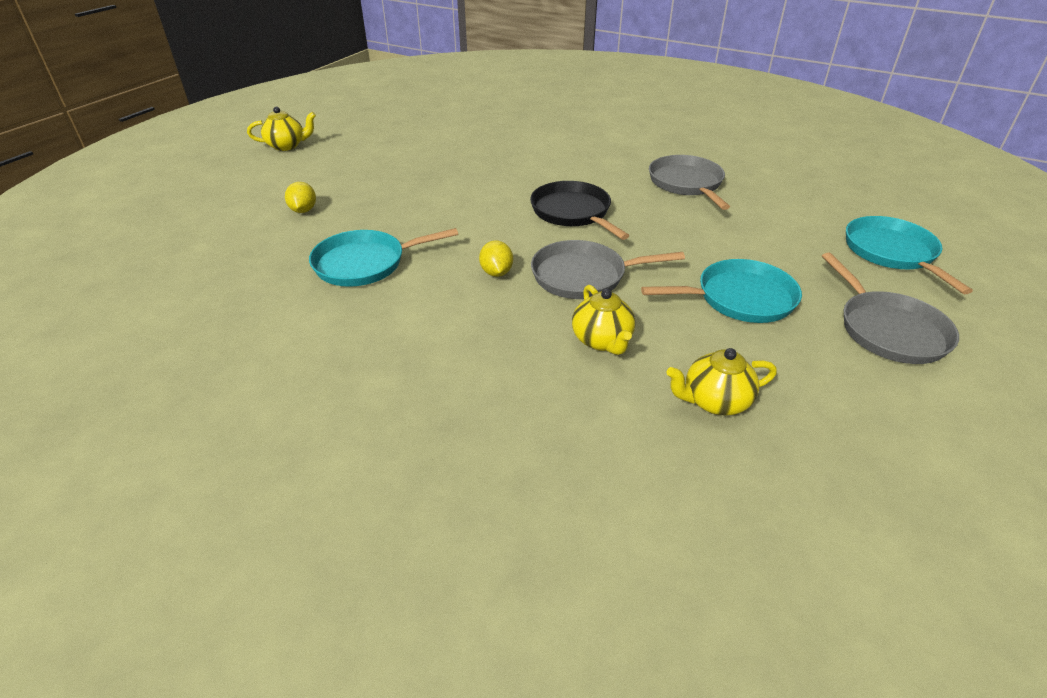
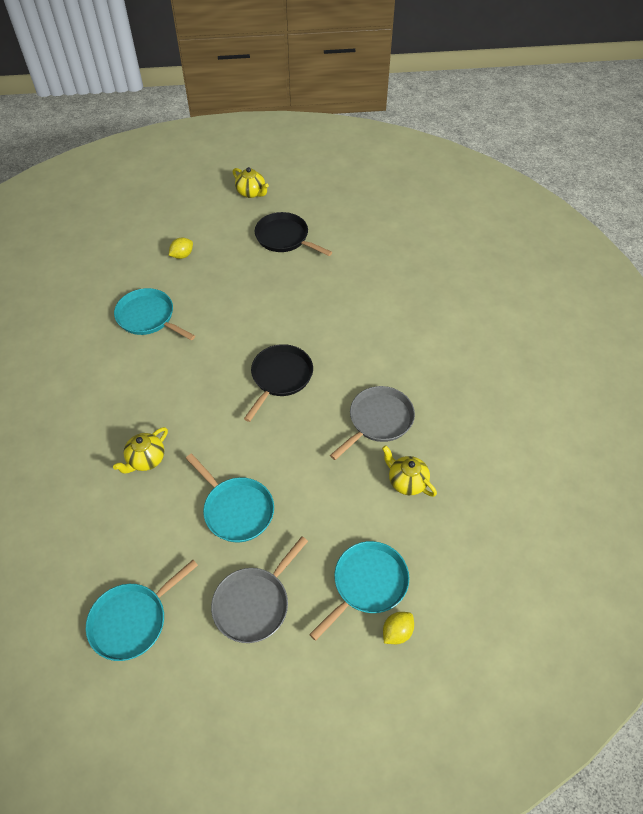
camera: 55 degrees right, 15 degrees up
(382, 151) = (284, 238): none -> black pan
(496, 272) = (180, 378): yellow lemon -> yellow lemon (397, 632)
(583, 276) = (205, 420): grey pan -> none
(714, 401) = (123, 533): yellow teapot -> yellow teapot (406, 481)
(876, 442) = (132, 621): none -> turquoise pan

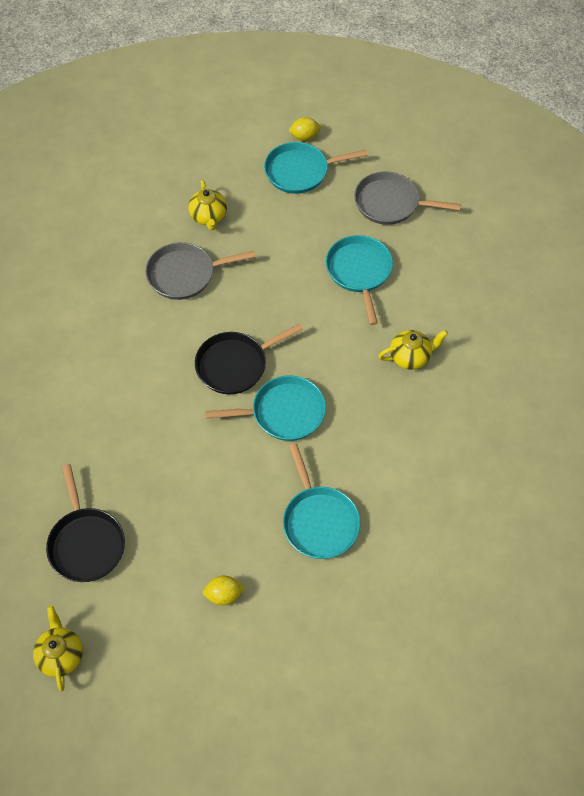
camera: 145 degrees left, 5 degrees up
(132, 621) = (486, 240): turquoise pan -> turquoise pan (284, 412)
(254, 604) = (390, 203): grey pan -> grey pan turned 150 degrees counterclockwise

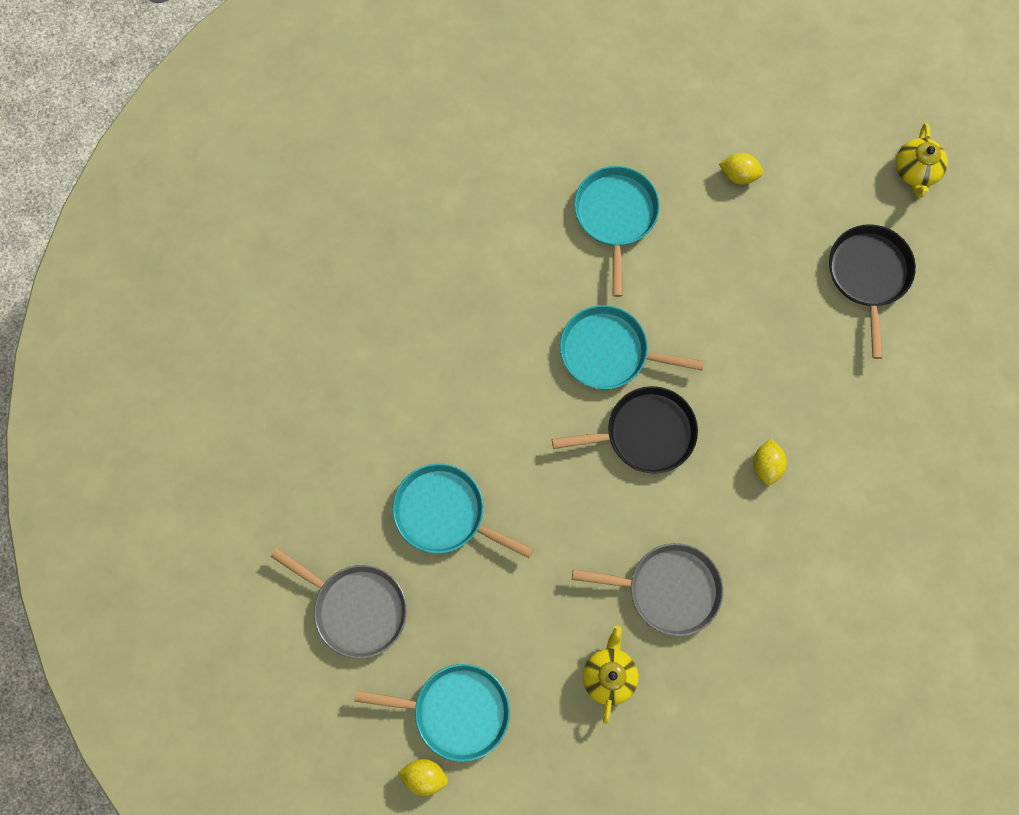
camera: 160 degrees left, 15 degrees up
(136, 372) = (766, 465): none -> yellow lemon
(359, 272) = (444, 513): turquoise pan -> turquoise pan turned 105 degrees clockwise
(410, 357) = (434, 371): yellow teapot -> none

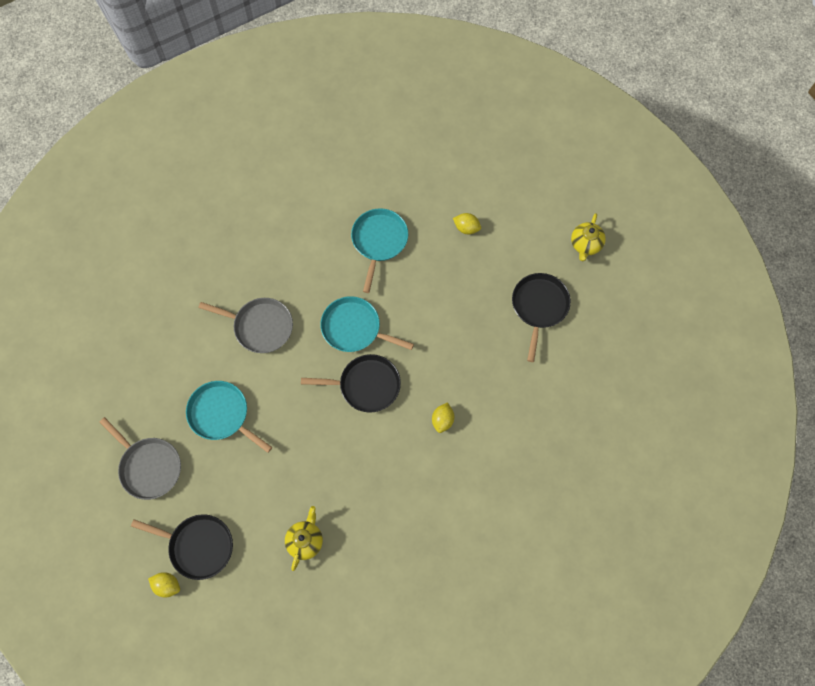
camera: 10 degrees right, 5 degrees down
(456, 711) = (198, 546): turquoise pan -> black pan
(668, 589) = (358, 491): grey pan -> grey pan (260, 327)

